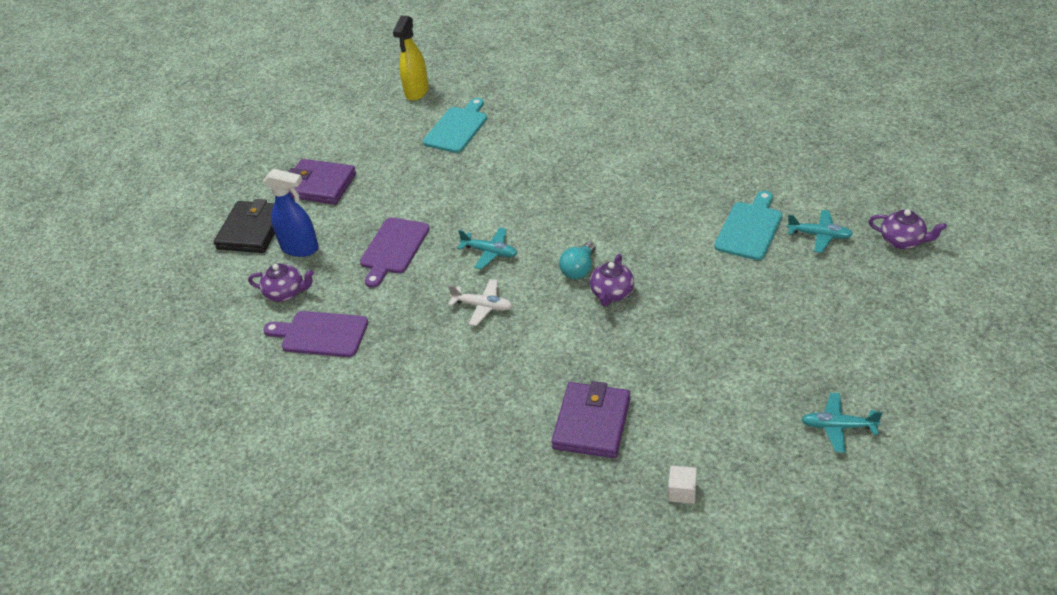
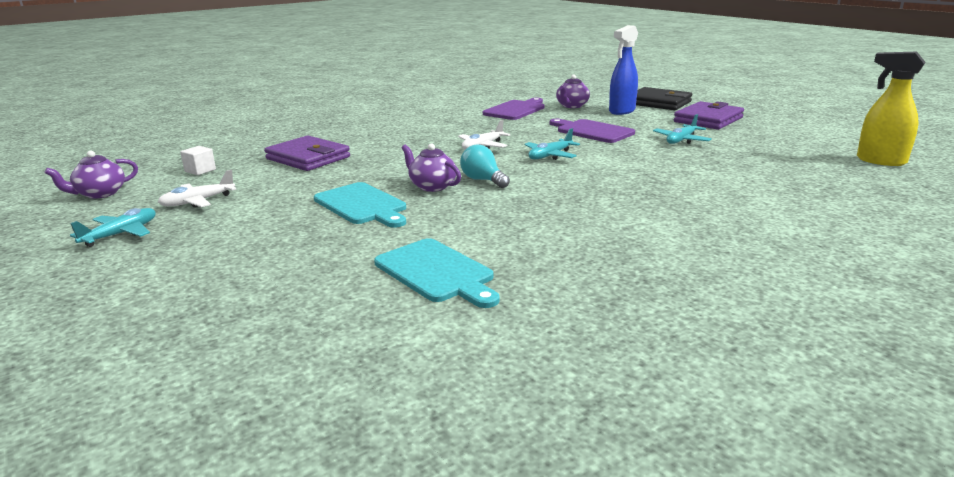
camera: 110 degrees right, 20 degrees down
(457, 128) = (787, 168): turquoise cutting board -> turquoise cutting board (362, 205)
(749, 427) = (198, 202): none -> white plane
(819, 235) = (359, 316): turquoise plane -> turquoise plane (681, 140)
(903, 241) = (247, 385): purple teapot -> purple teapot (100, 194)

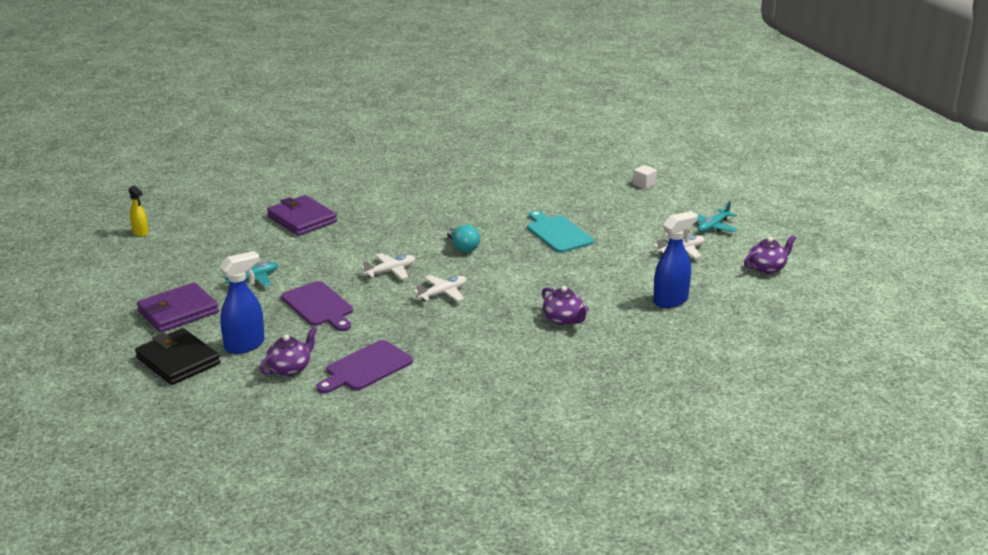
camera: 170 degrees left, 5 degrees up
(200, 170) = (704, 289): white cube -> white cube (644, 184)
(245, 160) = (671, 300): none -> blue spray bottle
(308, 158) = (610, 296): purple wallet -> purple wallet (302, 219)
(432, 186) = (504, 246): purple teapot -> purple teapot (563, 319)
(437, 272) = (517, 183): turquoise cutting board -> none
(550, 156) = (390, 271): turquoise plane -> white plane
(880, 161) = (140, 233): yellow spray bottle -> yellow spray bottle, size x0.59

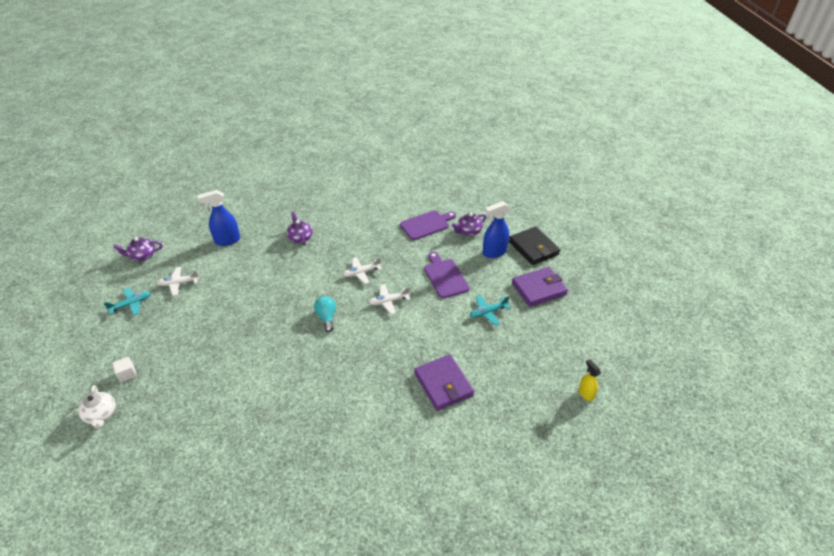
camera: 165 degrees left, 15 degrees up
(557, 233) = (248, 320): turquoise cutting board -> none
(634, 163) = (101, 415): none -> white teapot

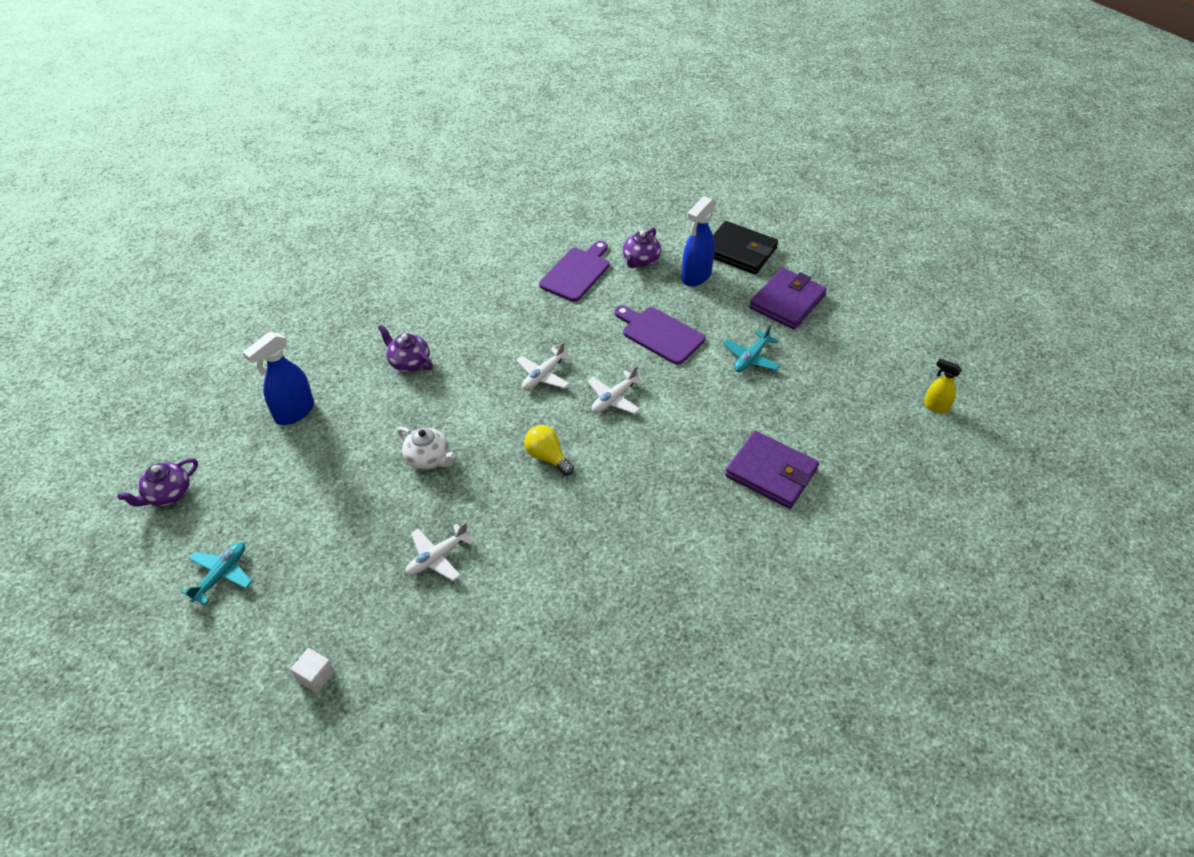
camera: 30 degrees left, 5 degrees up
(101, 415) = (330, 752): white teapot -> white teapot (429, 459)
(179, 283) = (273, 509): white plane -> white plane (437, 557)
(326, 317) = (547, 457): turquoise light bulb -> yellow light bulb

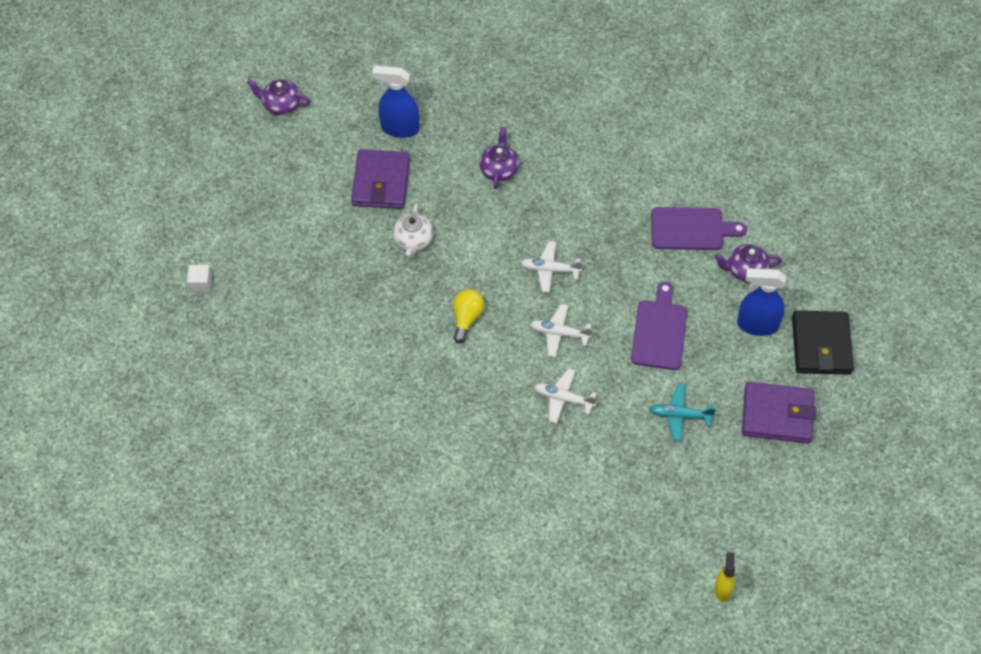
camera: 60 degrees right, 10 degrees up
(221, 575) = (240, 181): turquoise plane -> none
(437, 557) = (331, 298): white plane -> white plane (563, 399)
(771, 472) = (555, 485): purple wallet -> purple wallet (381, 182)

